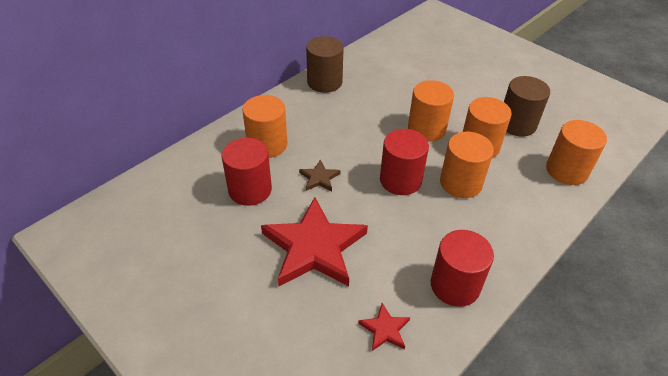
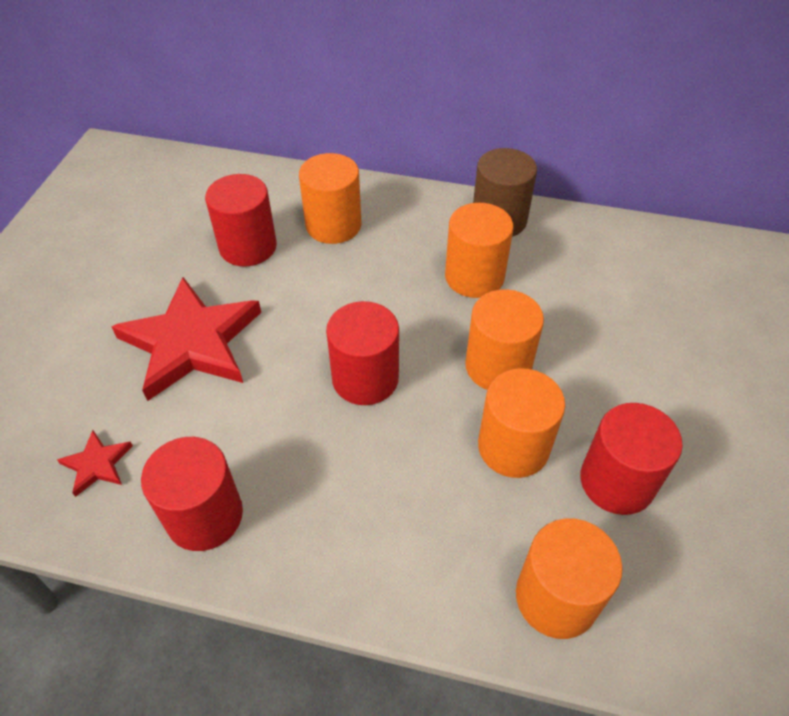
camera: 60 degrees right, 5 degrees up
(319, 178) = (310, 296): brown star -> none
(461, 183) = (411, 451): orange cylinder -> orange cylinder (474, 276)
(517, 124) = (617, 481): brown cylinder -> red cylinder

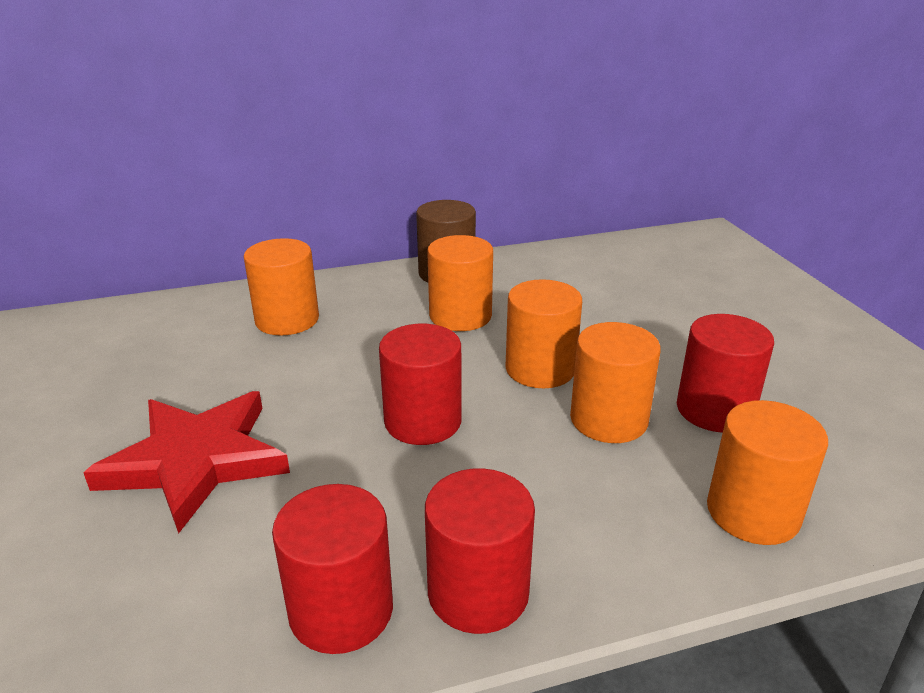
camera: 30 degrees left, 20 degrees down
(97, 464) = (153, 623): red star -> none
(248, 247) = (203, 362): red cylinder -> red cylinder (478, 592)

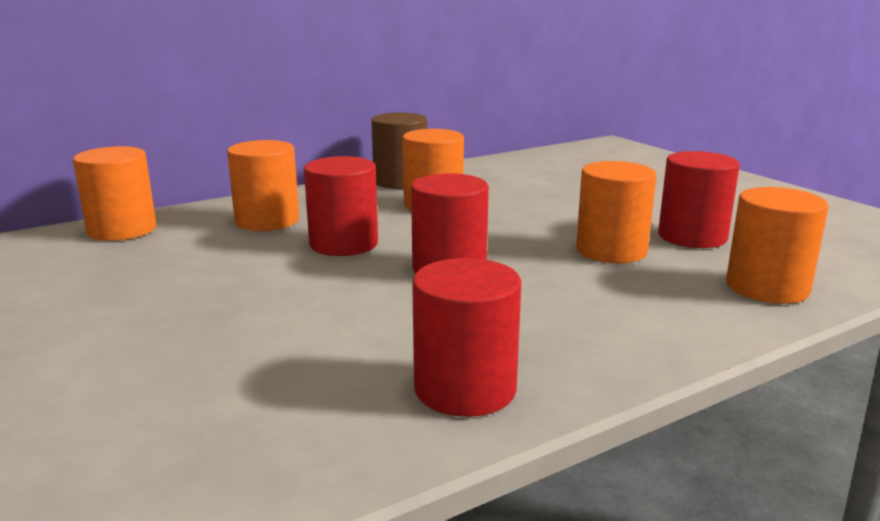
camera: 15 degrees left, 10 degrees down
(196, 460) = (244, 316): red star -> none
(478, 592) = (581, 360): red cylinder -> red cylinder (344, 244)
(540, 369) = (529, 228): orange cylinder -> orange cylinder (122, 230)

